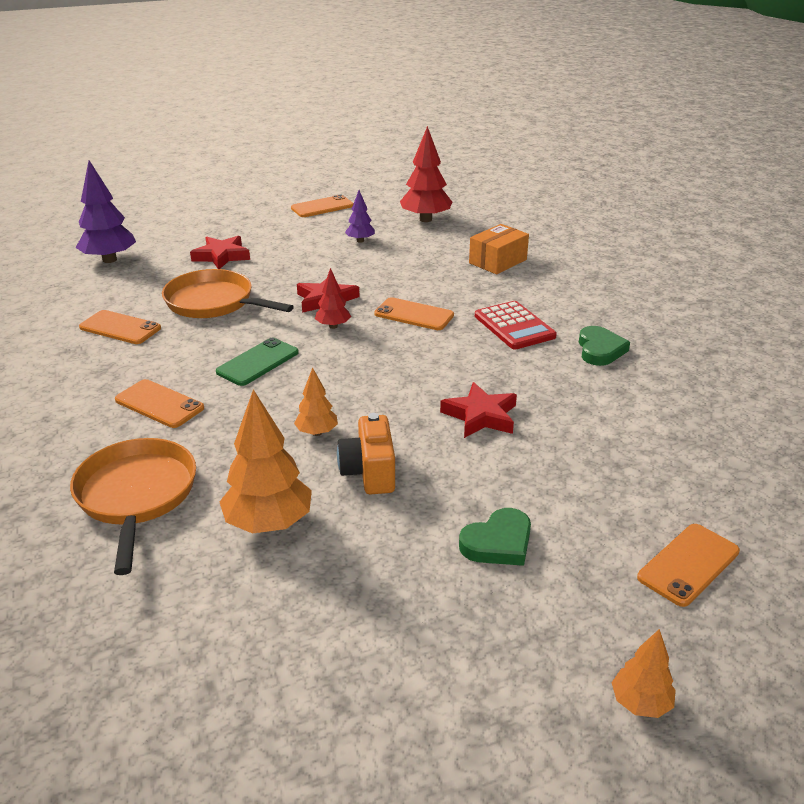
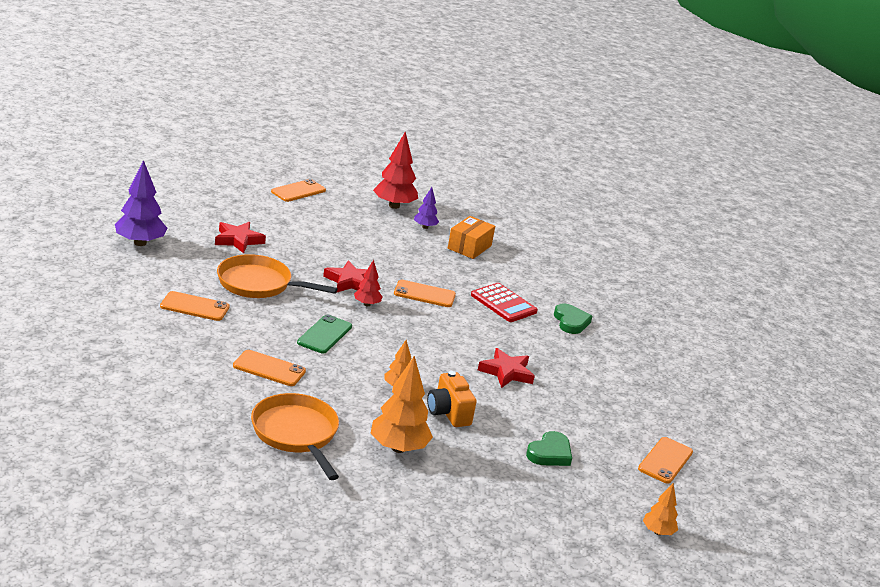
camera: 20 degrees left, 5 degrees down
(360, 241) = (349, 226): purple tree -> purple tree (425, 227)

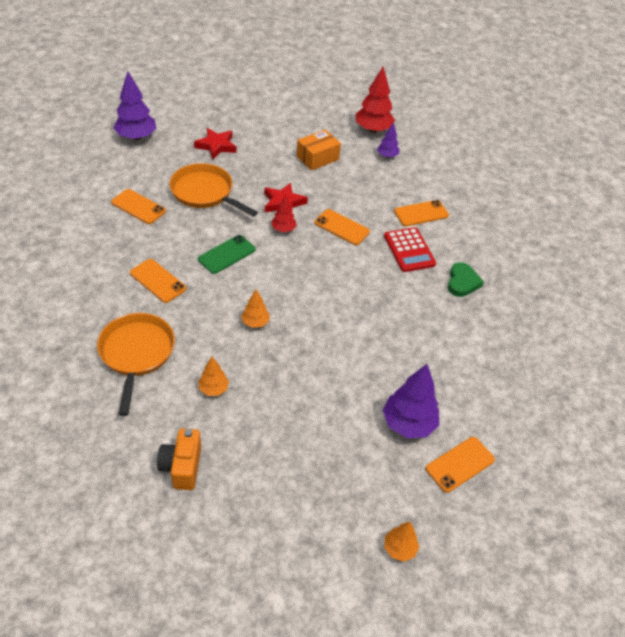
camera: 25 degrees right, 20 degrees up
(298, 191) = (298, 103): orange phone -> orange phone (421, 213)
(398, 448) = (213, 389): orange tree -> orange tree, size x0.55
(448, 413) = (282, 361): orange camera -> orange camera (182, 467)
(469, 247) = (415, 183): orange box -> orange box (317, 158)
(506, 372) = (364, 327): red star -> none
(550, 453) = (349, 428): green heart -> none
(600, 439) = (408, 423): none -> purple tree

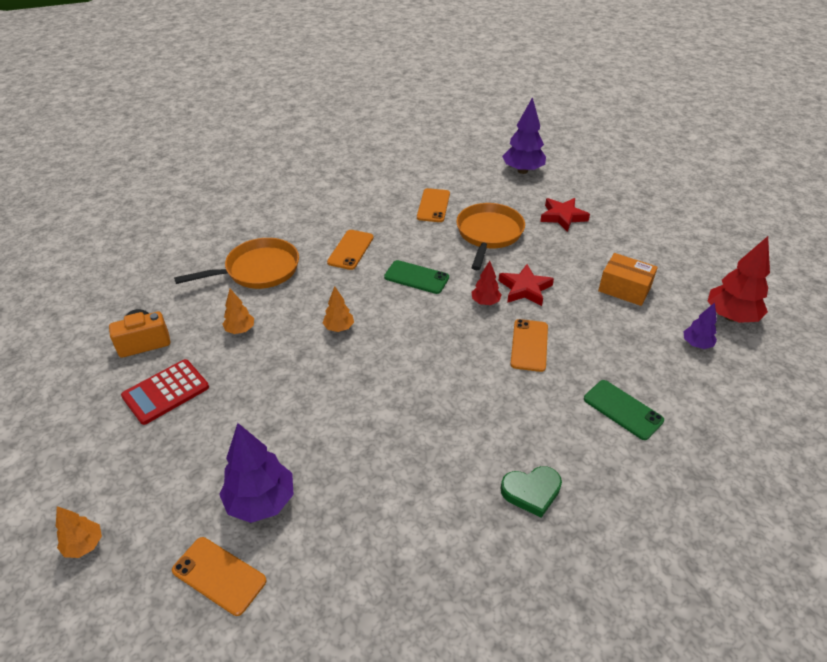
camera: 70 degrees right, 5 degrees down
(409, 250) = (544, 418): red calculator -> red calculator (166, 392)
(421, 213) = (622, 409): orange phone -> green phone

